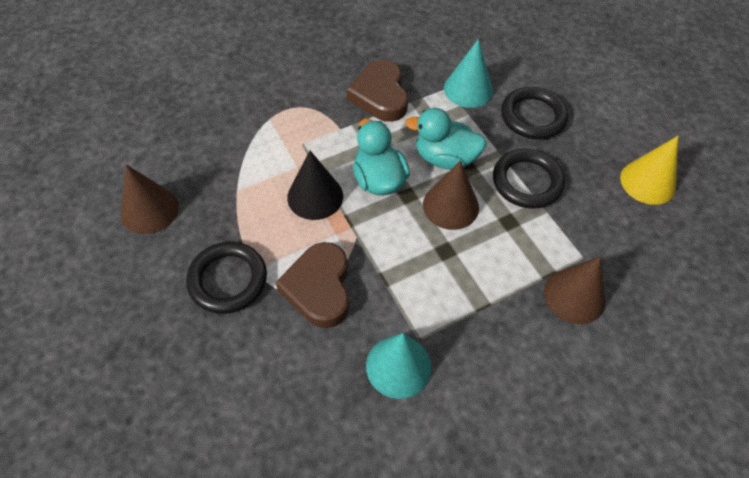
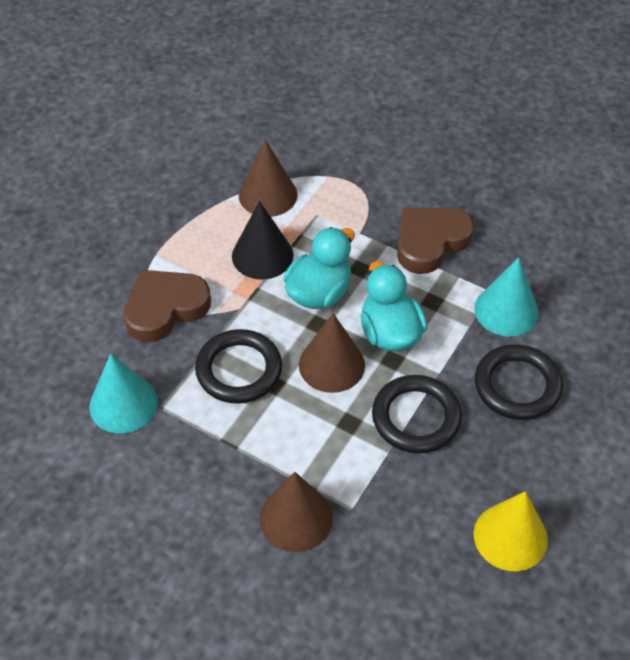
camera: 60 degrees right, 5 degrees down
(149, 210) = (164, 155): brown cone -> brown cone (268, 195)
(228, 280) = (131, 243): black ring -> black ring (239, 370)

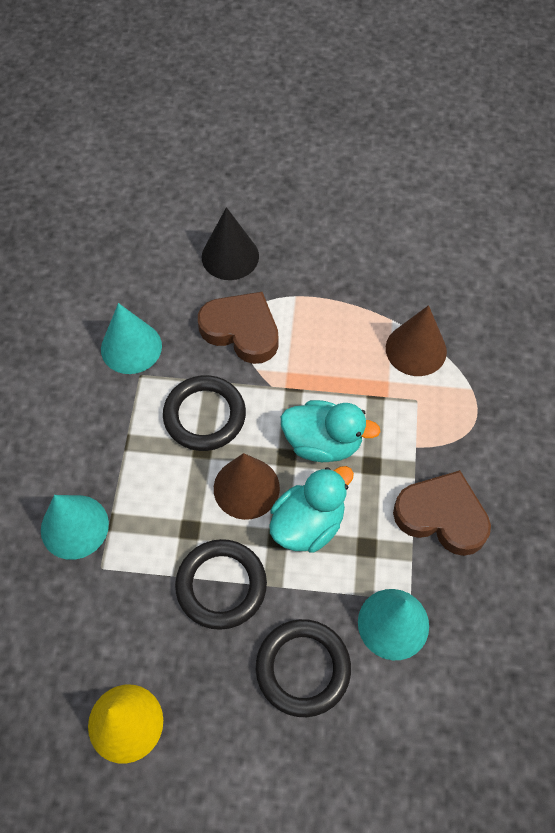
camera: 65 degrees right, 10 degrees up
(262, 255) = (341, 377): black cone -> black cone (230, 256)
(296, 518) = (74, 526): brown cone -> turquoise cone

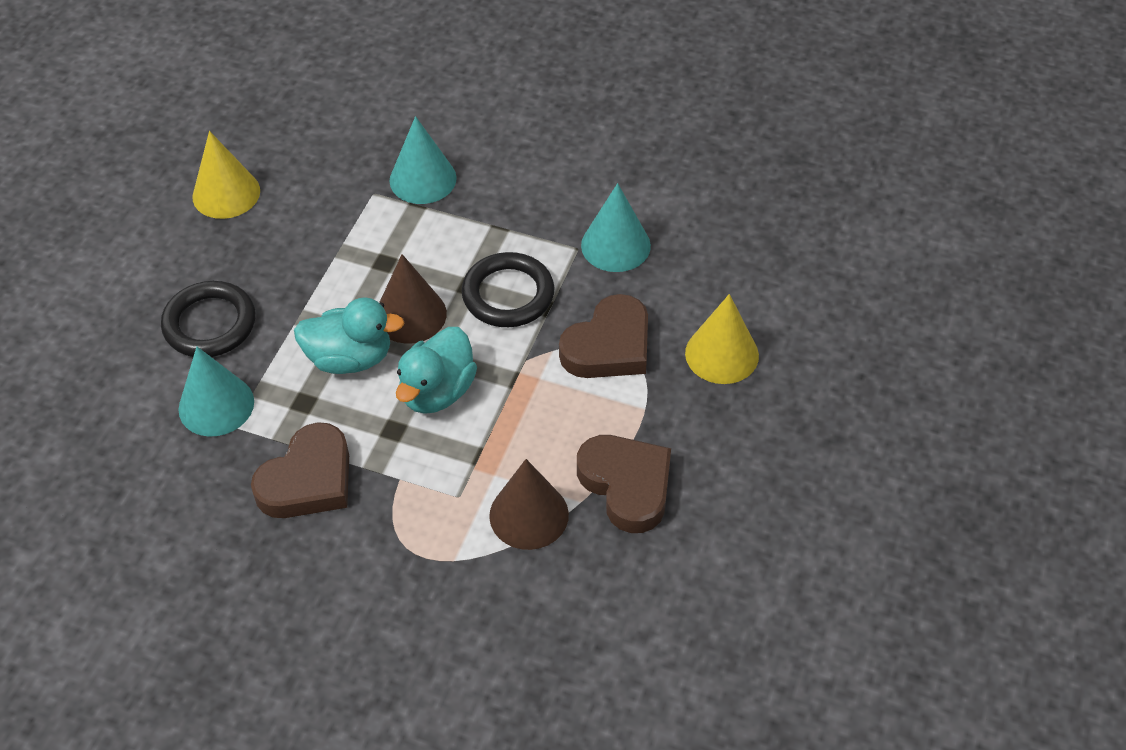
camera: 105 degrees right, 10 degrees down
(221, 585) = (317, 277): black ring -> none
(230, 256) = (721, 354): black cone -> yellow cone
(308, 523) = (350, 358): turquoise duck -> turquoise duck turned 60 degrees counterclockwise
(368, 294) = (627, 485): none -> brown heart

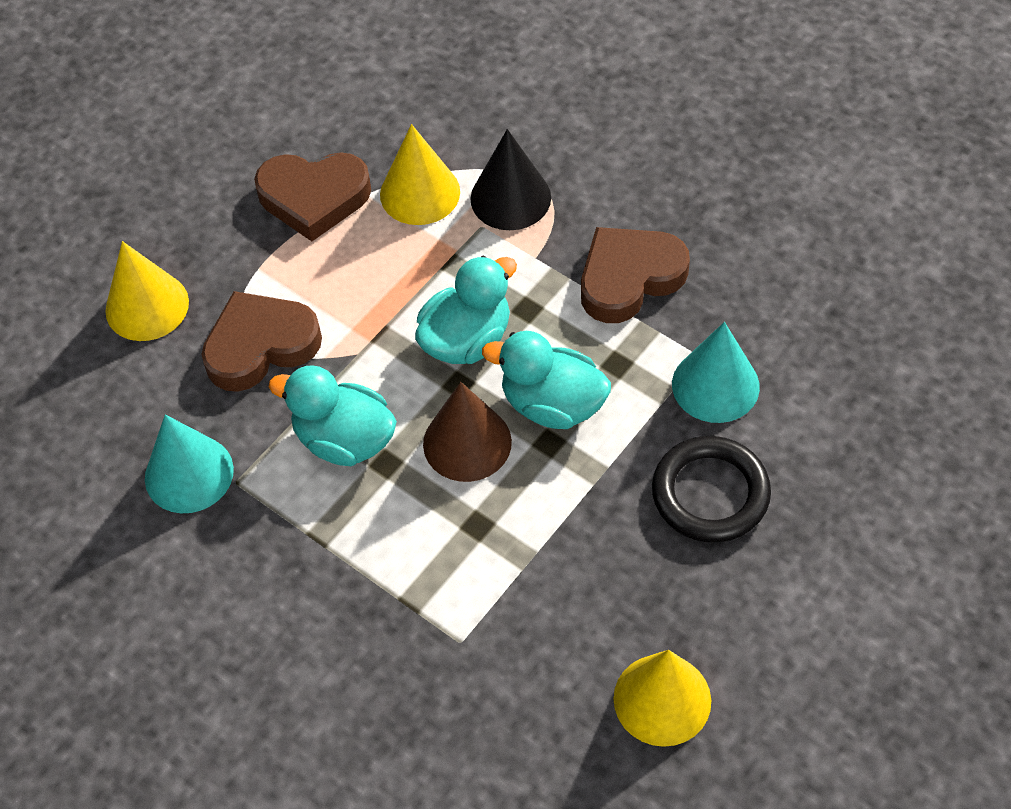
camera: 160 degrees left, 5 degrees up
(423, 179) = (387, 647): turquoise cone -> none
(440, 531) = (510, 198): none -> black cone
(508, 294) = (344, 440): black ring -> turquoise duck
(529, 515) = (420, 193): brown cone -> yellow cone
(627, 485) = (314, 198): brown heart -> brown heart turned 75 degrees counterclockwise

